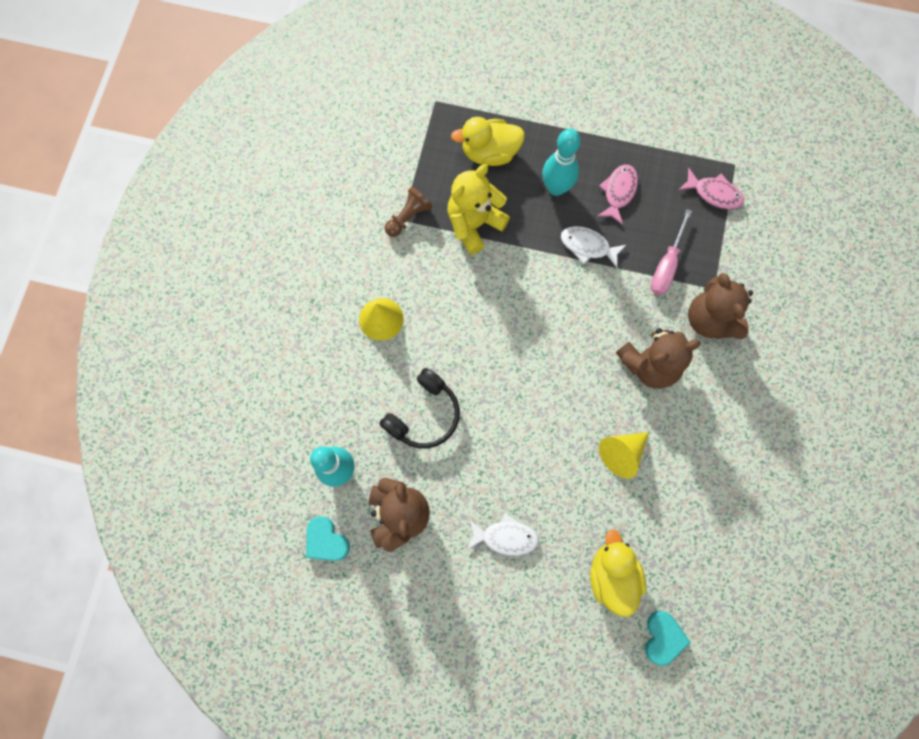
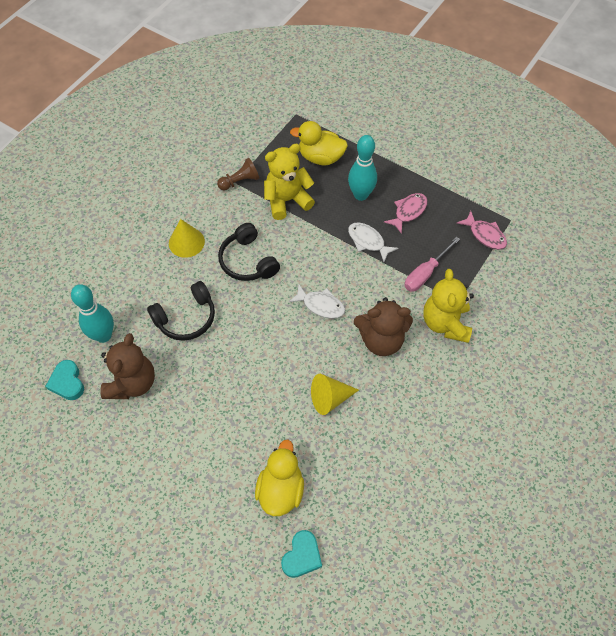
camera: 20 degrees right, 15 degrees down
(462, 318) = (248, 261): none -> black headphones
(505, 537) = (207, 429): white fish -> white fish (321, 305)
(710, 319) = (445, 323): brown teddy bear -> yellow teddy bear

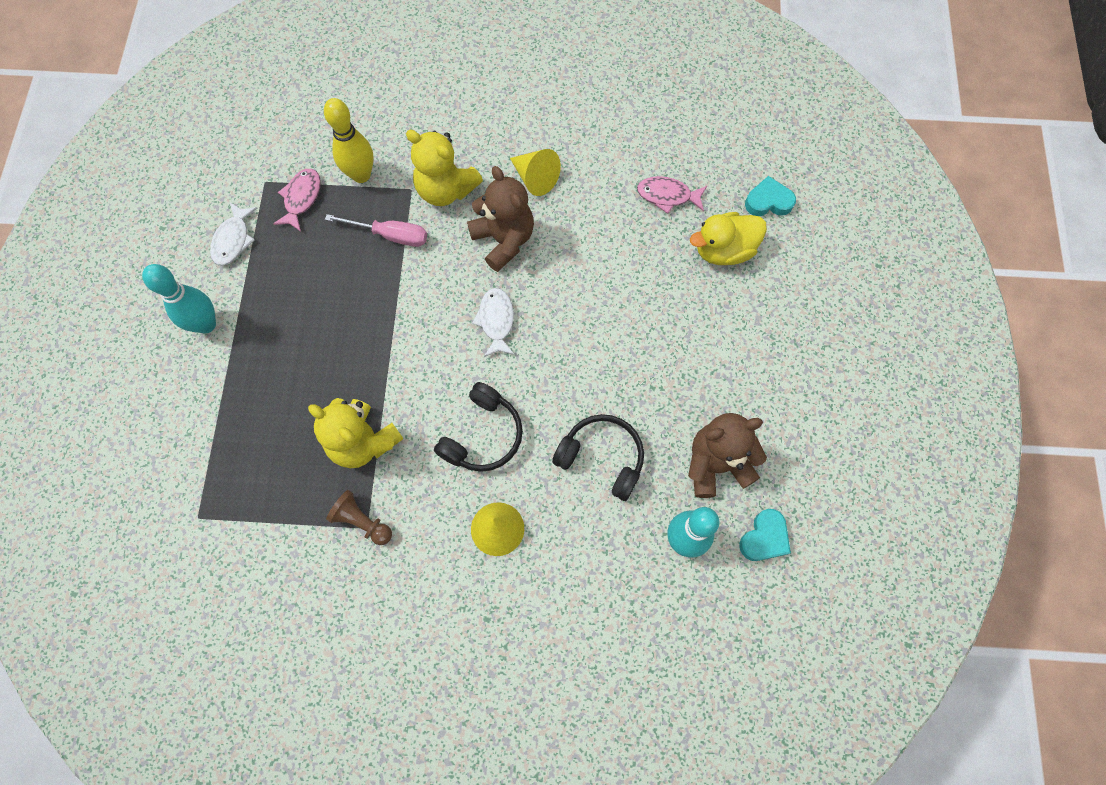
camera: 120 degrees left, 10 degrees up
(320, 157) = (267, 439): yellow duck -> none
(329, 398) = (602, 255): yellow cone -> yellow cone (535, 178)
(361, 195) = (308, 358): turquoise bowling pin -> turquoise bowling pin (206, 324)
(368, 241) = (377, 315): white fish -> white fish (233, 240)
(408, 212) = (308, 291): pink fish -> pink fish (667, 196)
(445, 323) = (446, 189): yellow teddy bear -> yellow teddy bear turned 60 degrees clockwise
(487, 276) = (361, 175): none -> yellow bowling pin

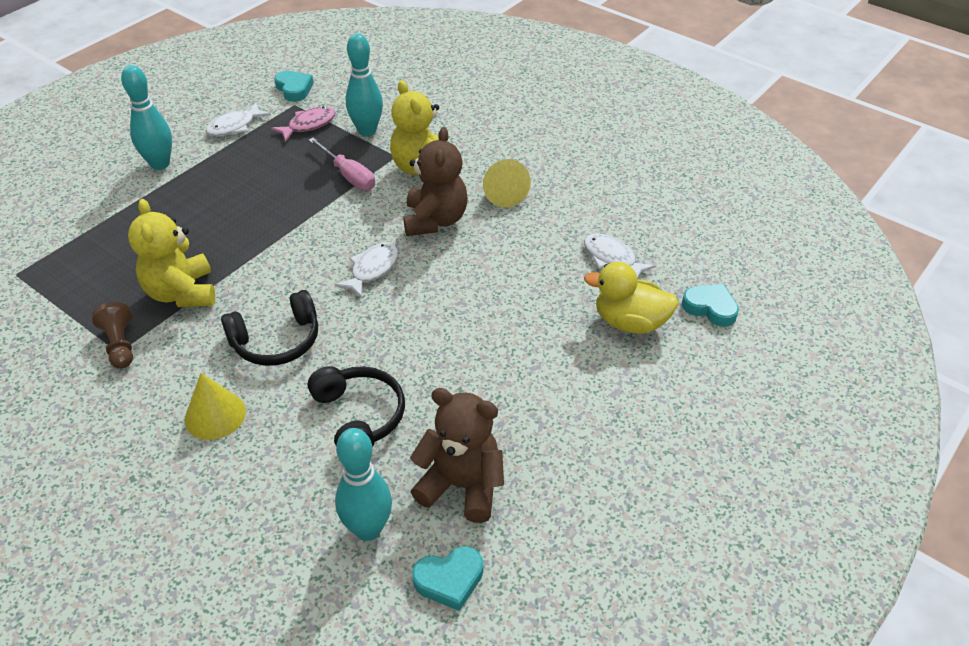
camera: 35 degrees right, 25 degrees down
(247, 162) = (294, 89): none -> turquoise heart
(361, 175) = (367, 131): yellow bowling pin -> turquoise bowling pin
(667, 196) = (612, 258): pink fish -> white fish

